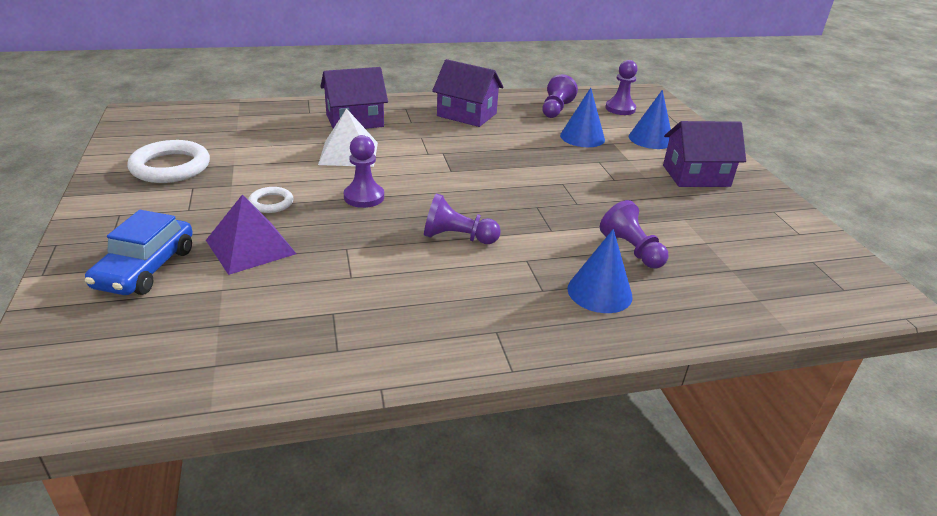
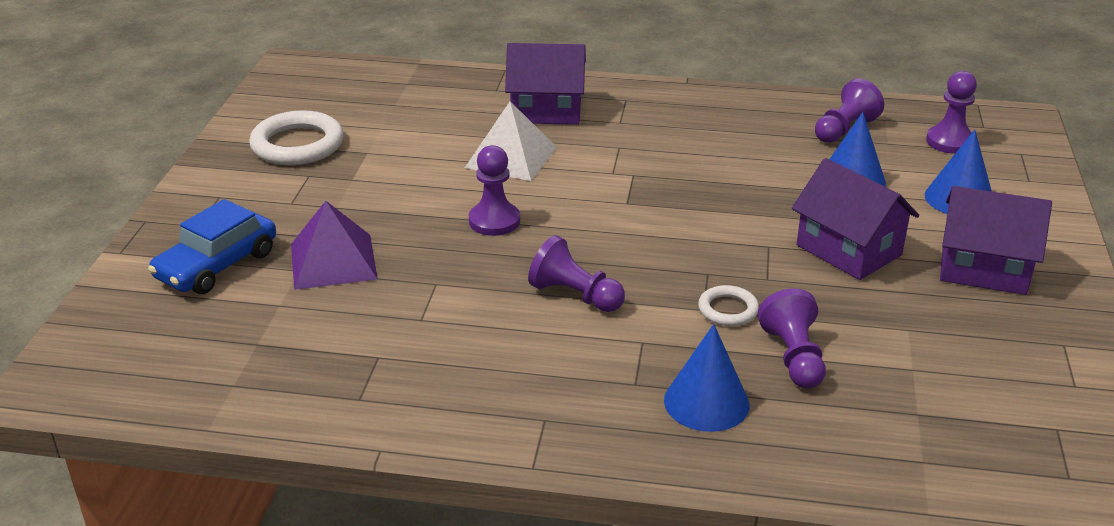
camera: 25 degrees right, 0 degrees up
(271, 203) = (383, 210): white ring -> white ring (728, 310)
(466, 115) = (704, 121): purple house -> purple house (848, 250)

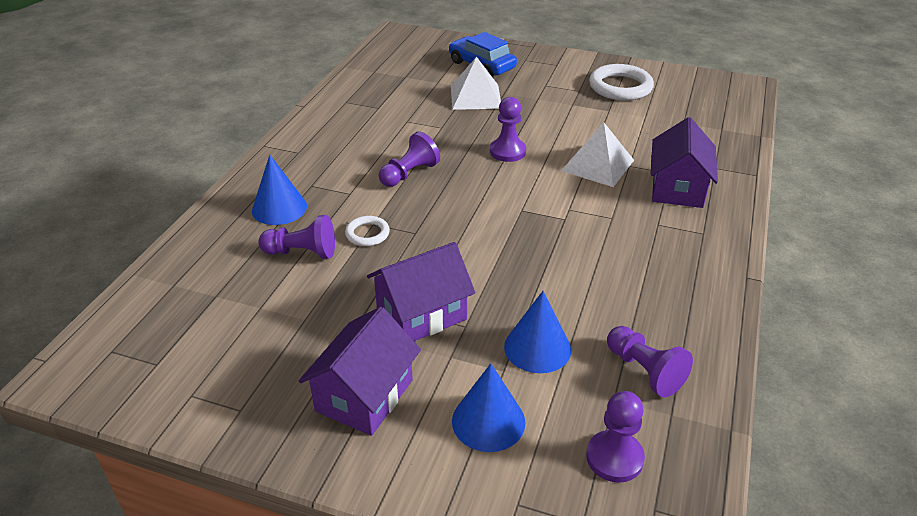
camera: 100 degrees right, 5 degrees up
(333, 261) = (475, 97): purple pyramid -> white pyramid

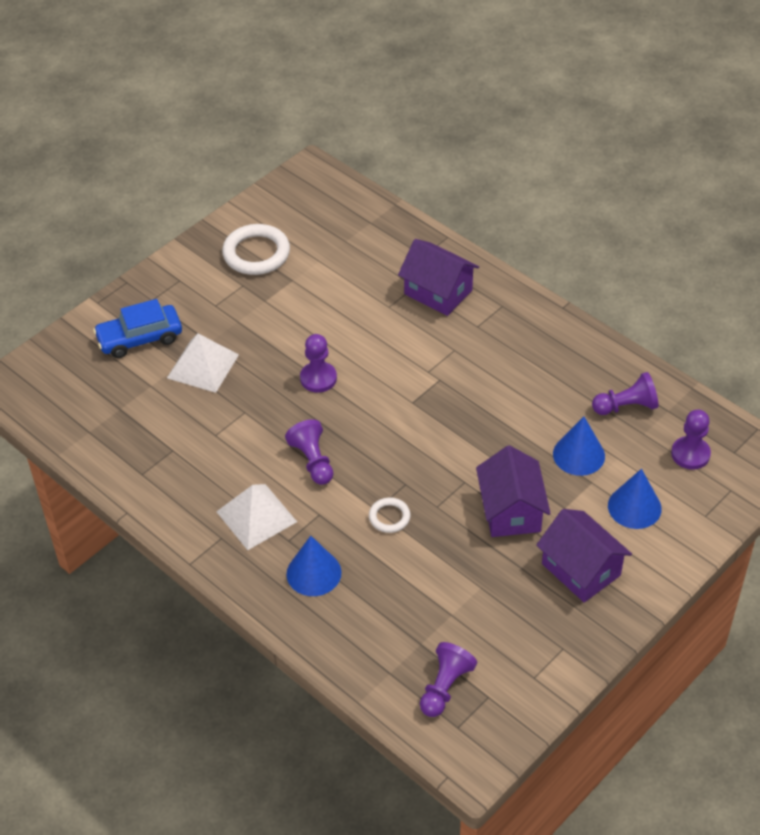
camera: 65 degrees left, 10 degrees up
(302, 252) = (392, 570): purple pawn -> purple pawn (445, 687)
(597, 165) = (376, 327): white pyramid -> white pyramid (256, 516)

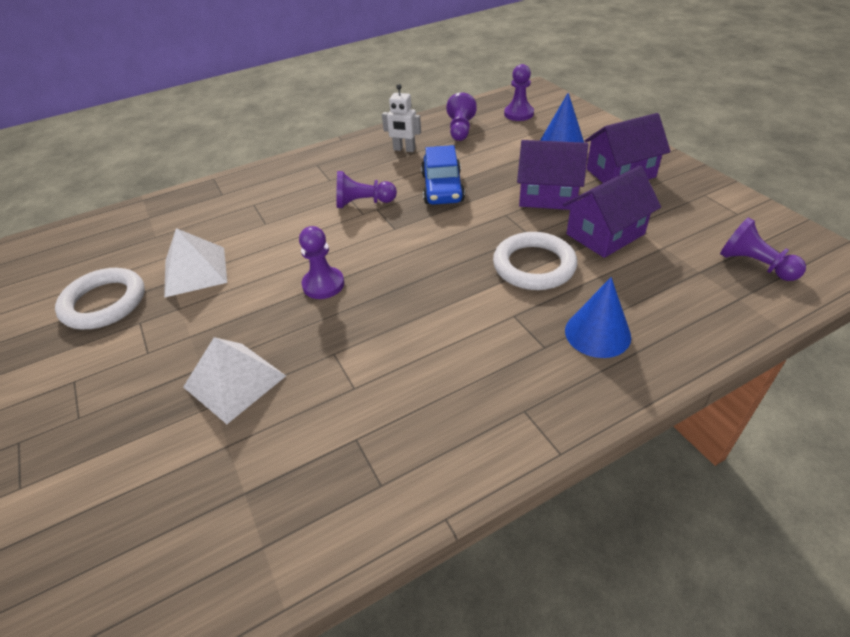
camera: 70 degrees left, 5 degrees down
(140, 338) = (133, 443): blue car -> blue car (442, 188)
(256, 516) = (501, 369): white pyramid -> white pyramid (195, 271)
(313, 461) = (437, 308): purple pawn -> purple pawn (363, 203)
(389, 517) = (534, 266): white ring -> white ring, size x1.87
(438, 292) = (273, 193): purple house -> purple house (605, 234)
(560, 368) = (404, 149): none -> white robot
(578, 455) = (499, 156): blue cone -> none

